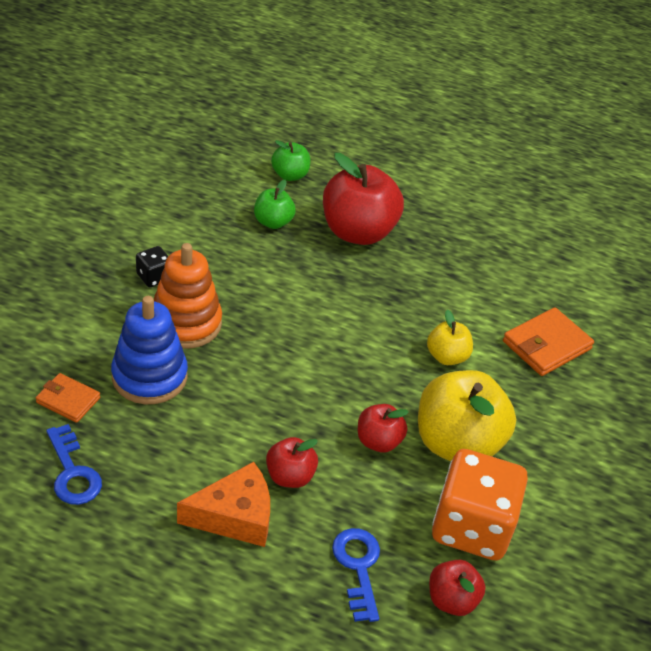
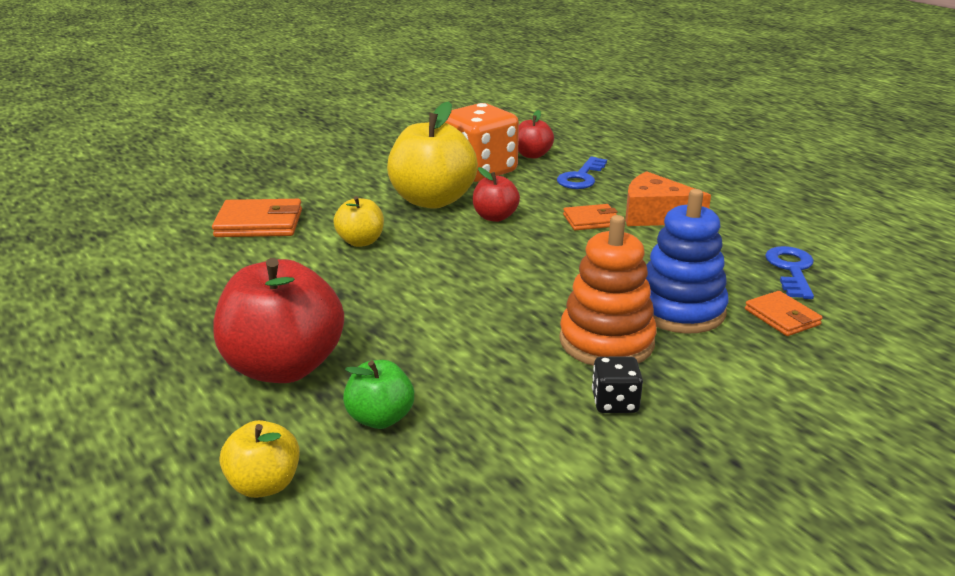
camera: 140 degrees left, 15 degrees down
(290, 175) = (264, 484): green apple -> yellow apple
(290, 476) = (591, 220): red apple -> orange wallet

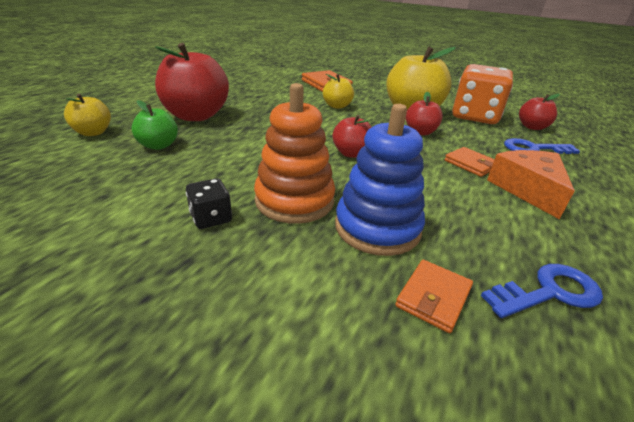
camera: 60 degrees right, 5 degrees up
(519, 277) = (351, 153): none -> red apple

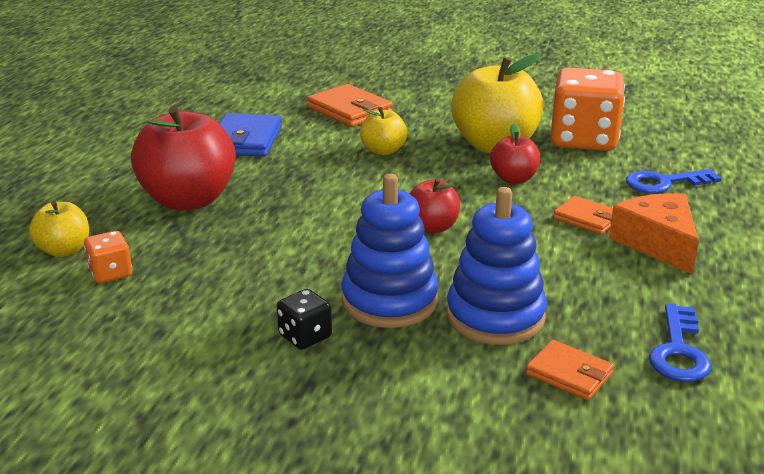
camera: 10 degrees left, 5 degrees down
(108, 150) = (110, 273): none -> orange dice
(158, 145) = (172, 255): green apple -> none
(254, 91) = (245, 140): none -> blue wallet
(294, 200) = (389, 301): orange stacking toy -> blue stacking toy
(433, 297) = (569, 374): orange wallet -> orange wallet turned 75 degrees counterclockwise
(532, 127) = (662, 147): red apple -> none
(549, 292) = (679, 351): blue key -> blue key turned 135 degrees clockwise

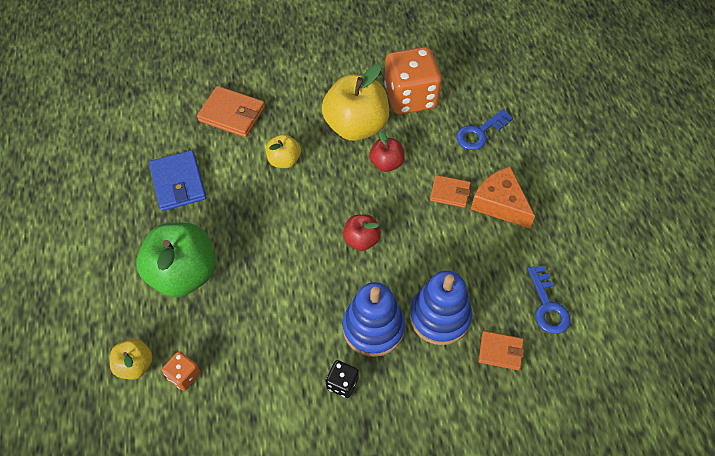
camera: 25 degrees left, 30 degrees up
(188, 200) = (183, 273): red apple -> green apple

